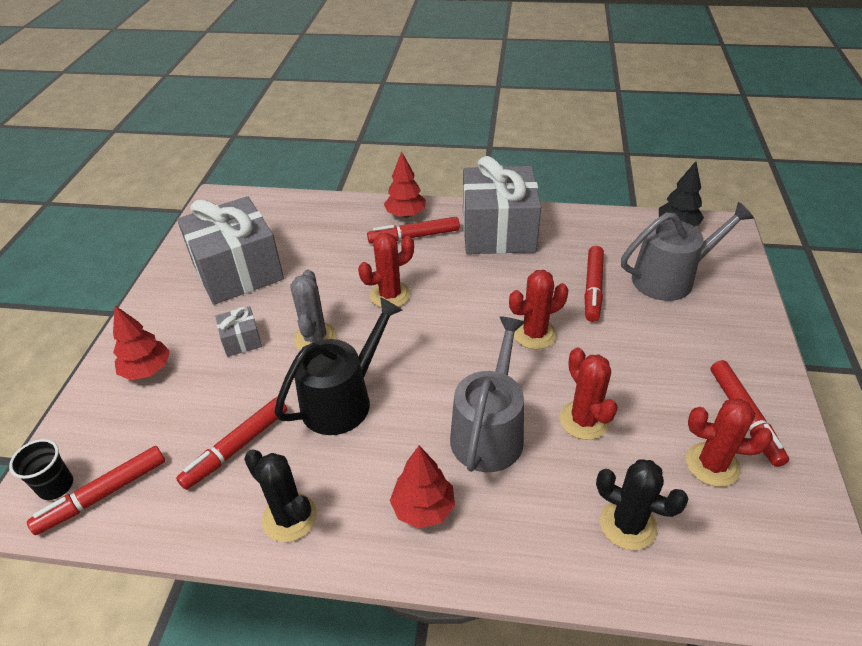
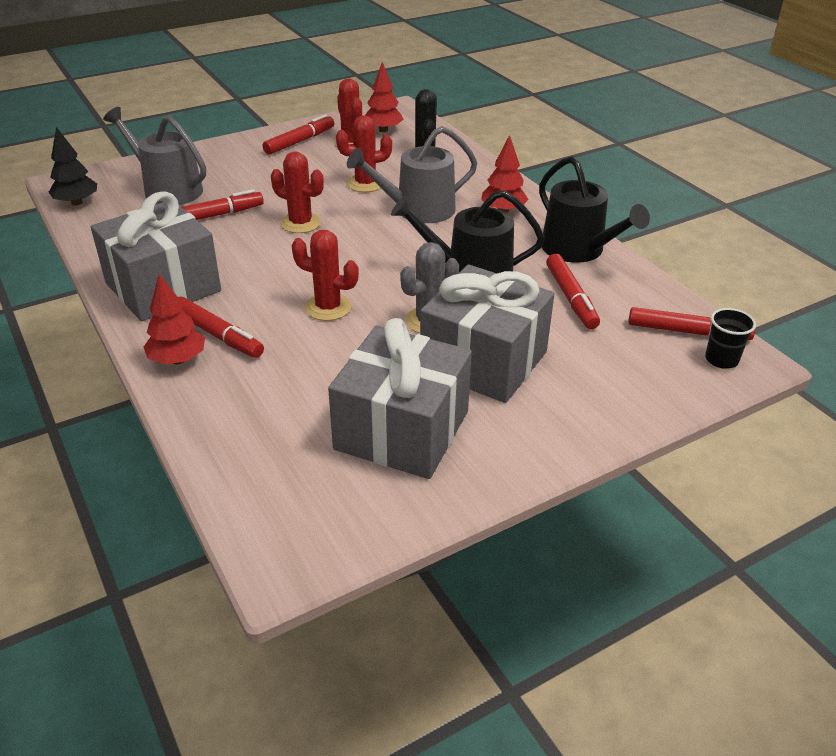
camera: 130 degrees left, 5 degrees down
(147, 370) = (586, 395): red tree -> red tree (383, 130)
(237, 447) = (570, 297): red marker -> red marker turned 75 degrees clockwise
(241, 340) = (484, 361): grey gift -> grey gift, size x2.35
(289, 517) = (578, 250): black cactus -> black watering can
(584, 420) = (365, 184): red cactus -> red cactus turned 45 degrees clockwise

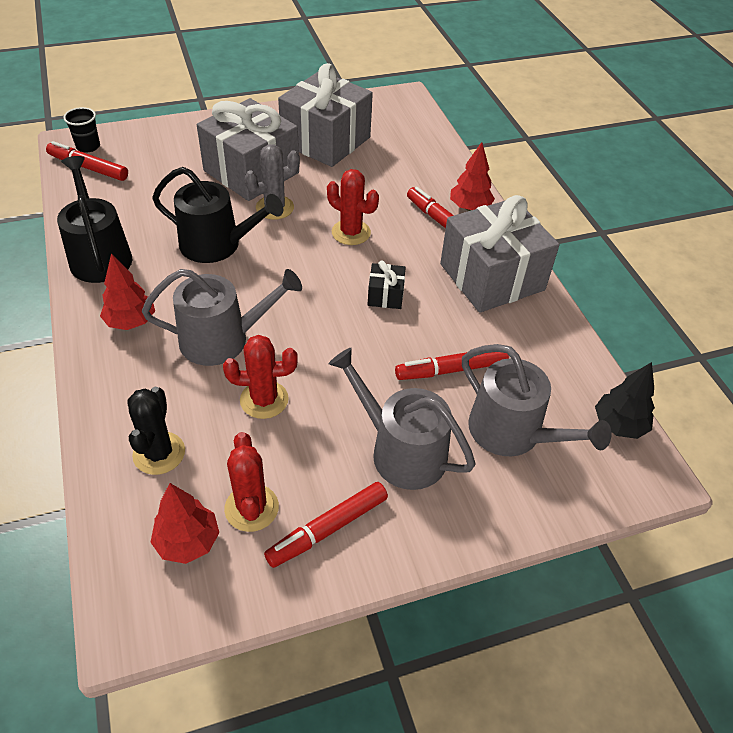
camera: 170 degrees left, 10 degrees up
(255, 173) = (401, 451): none -> grey watering can
(279, 257) = (385, 295): none -> black gift
(300, 223) = (357, 340): red cactus -> none
(570, 297) = (149, 209): red marker -> none

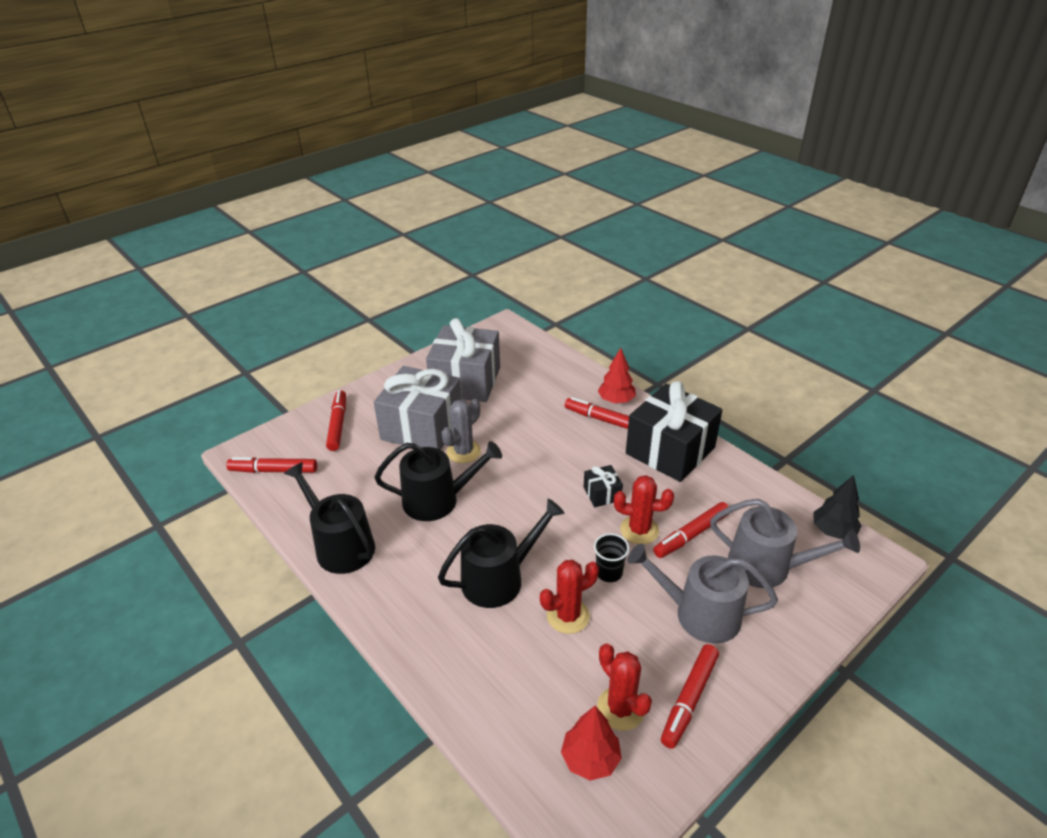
camera: 20 degrees left, 10 degrees down
(88, 146) = (259, 451): black cup -> black cup (609, 572)
(131, 321) = (410, 593): red tree -> none
(159, 453) = (515, 696): black cactus -> none
(174, 144) = (337, 425): none -> red marker
(222, 339) = (499, 578): grey watering can -> black watering can
(351, 232) = (539, 452): red cactus -> red cactus (639, 530)
(492, 277) = (670, 450): grey gift -> black gift

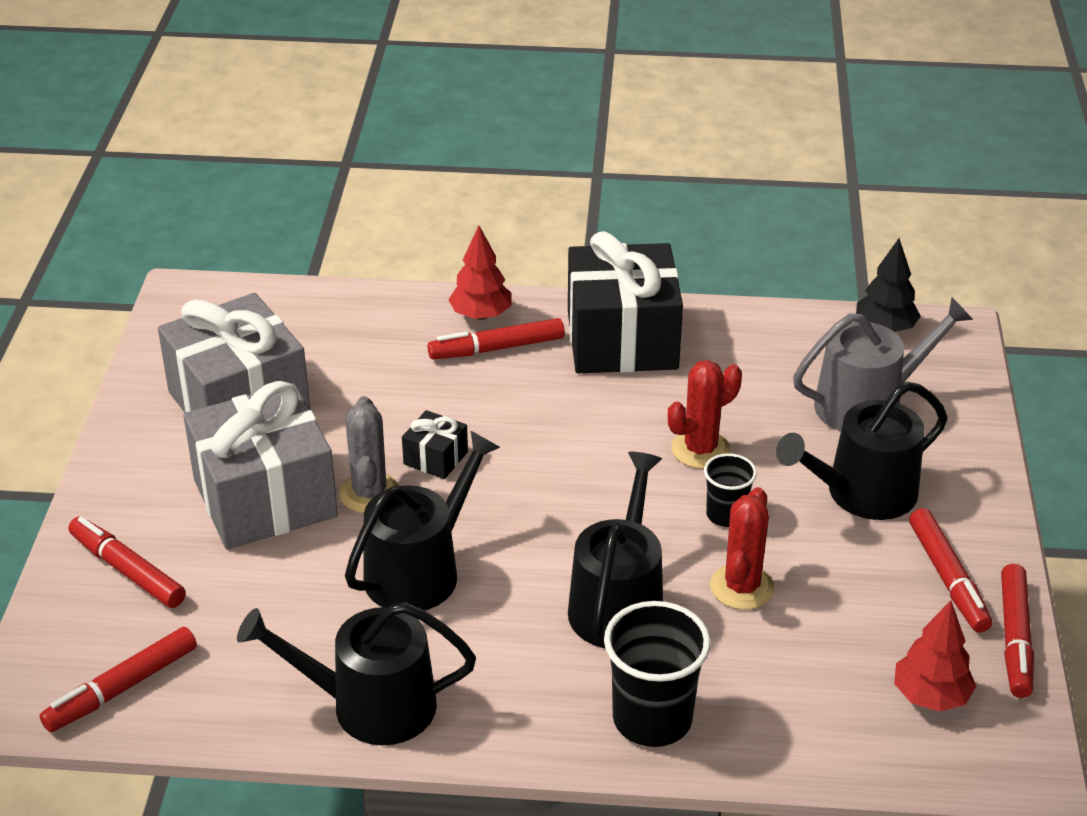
camera: 45 degrees left, 0 degrees up
(438, 648) = (652, 719): none -> black cup
(602, 494) = (609, 436): black gift -> black gift (435, 458)
(620, 708) = (901, 633): red cactus -> none
(692, 535) = (759, 419): red marker -> red marker (1015, 637)
(699, 614) = (862, 494): grey watering can -> black watering can

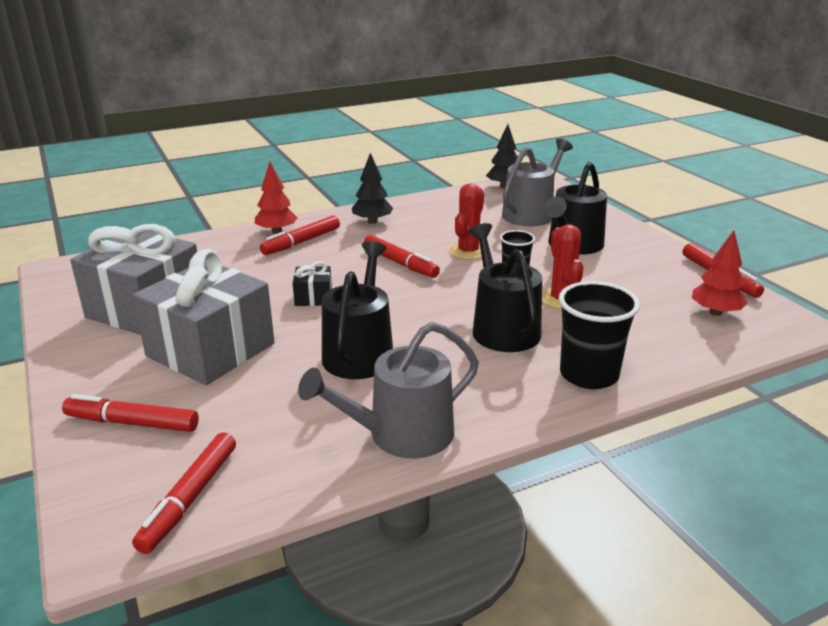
camera: 30 degrees left, 10 degrees down
(369, 493) = (285, 326): grey cactus -> none
(370, 705) = (401, 435): black watering can -> grey watering can
(622, 340) = (372, 221): black gift -> black tree
(947, 577) = (656, 264): red marker -> red marker (400, 263)

